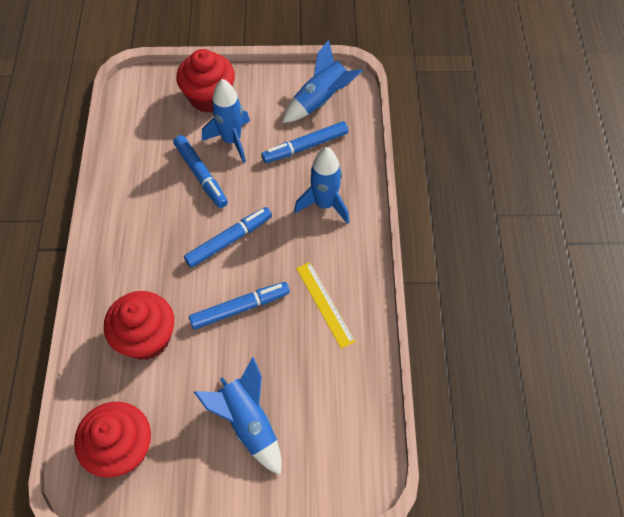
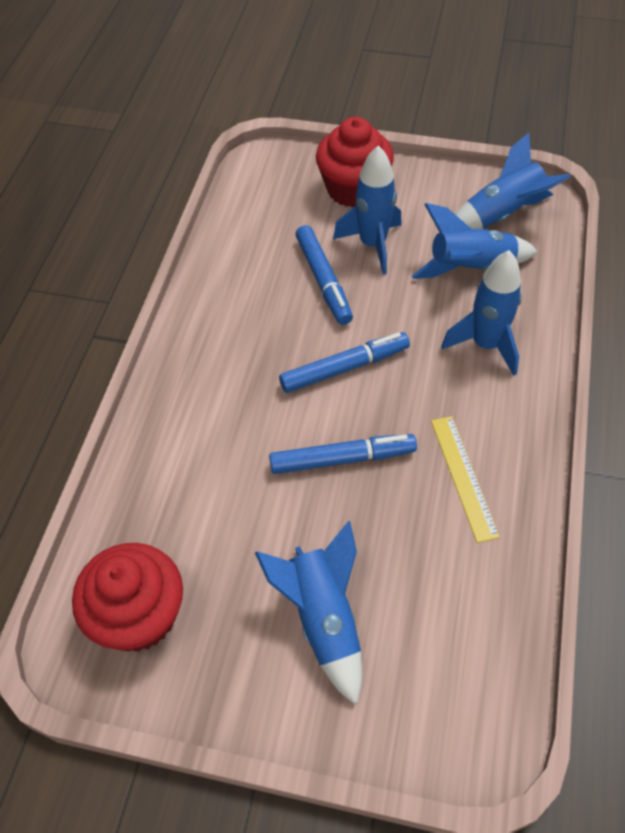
camera: 15 degrees right, 5 degrees down
(146, 338) = (206, 473): red cupcake -> none
(305, 147) = (471, 268): blue marker -> blue rocket

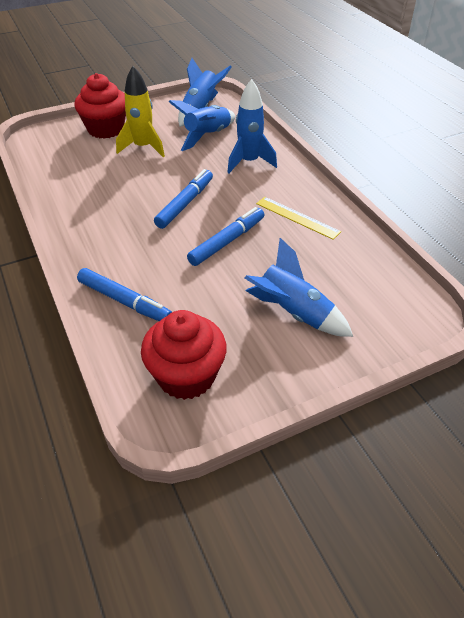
camera: 40 degrees left, 10 degrees down
(323, 280) = (131, 173): blue marker -> blue marker (124, 301)
(372, 245) = (143, 147): blue rocket -> yellow rocket

